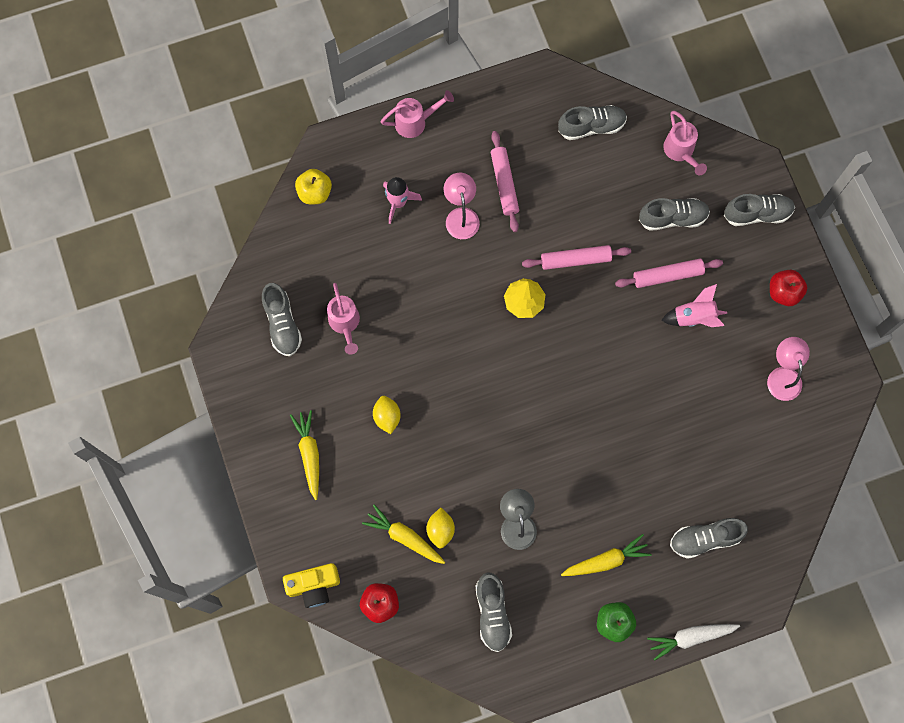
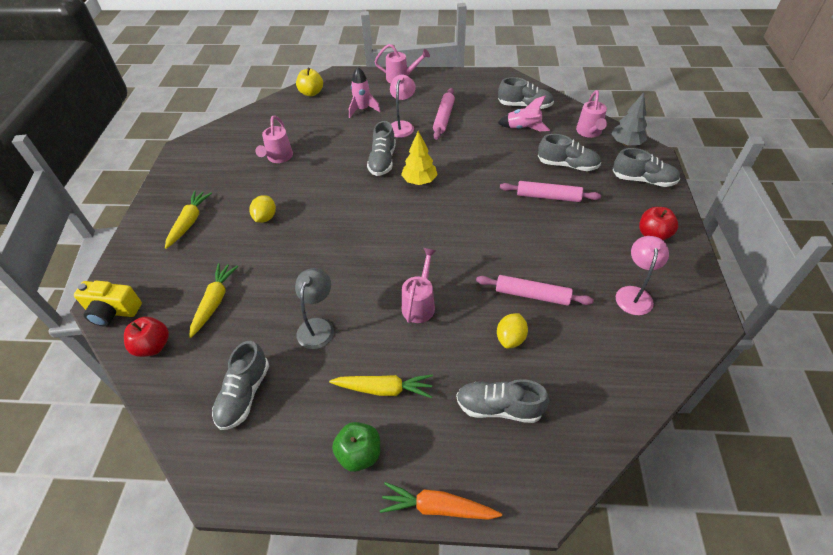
camera: 25 degrees right, 25 degrees down
(282, 324) = (236, 146): grey shoe -> grey shoe (382, 161)
(404, 537) = (214, 302): yellow carrot -> yellow carrot turned 45 degrees clockwise
(440, 530) = (248, 307): yellow lemon -> yellow lemon (510, 338)
(575, 260) = (475, 168): pink rolling pin -> pink rolling pin (532, 295)
(597, 463) = (420, 304): none -> pink watering can
(690, 637) = (438, 507): white carrot -> orange carrot
(694, 317) = (561, 228): pink rocket -> pink rocket (523, 128)
(725, 157) = (626, 143): none -> grey tree

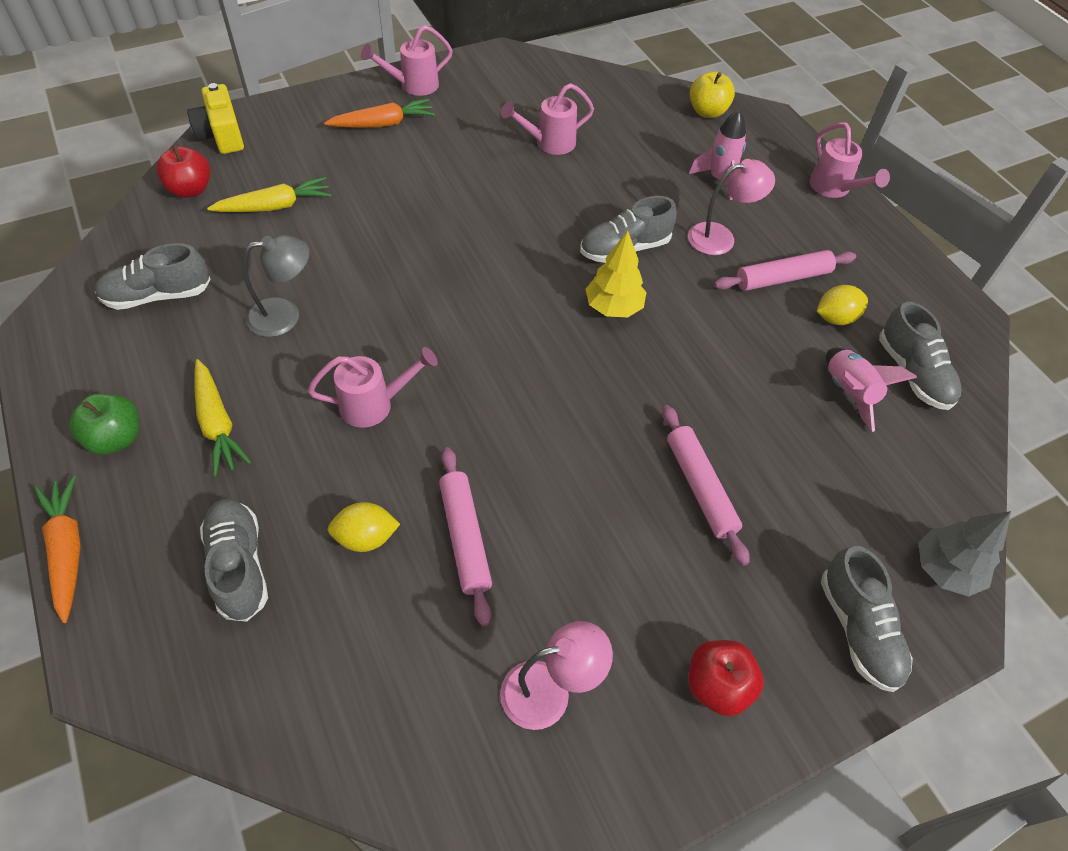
camera: 55 degrees right, 5 degrees up
(189, 222) = (383, 124): yellow carrot -> orange carrot
(265, 217) = (433, 183): yellow lemon -> yellow lemon (835, 318)
(567, 165) = (803, 490): grey shoe -> none
(589, 132) = (925, 497): pink watering can -> pink watering can (413, 85)

